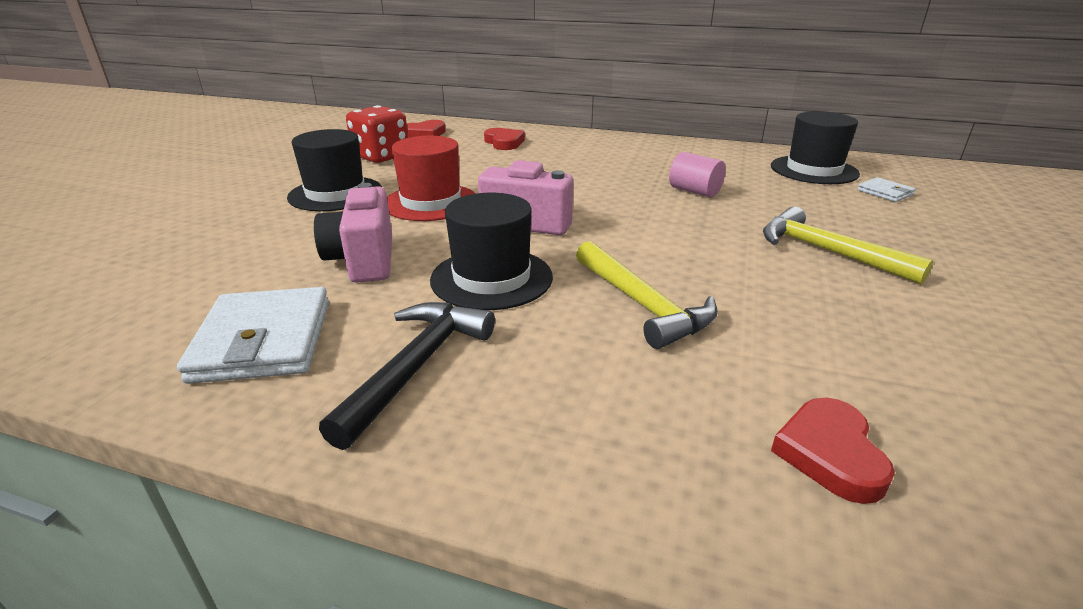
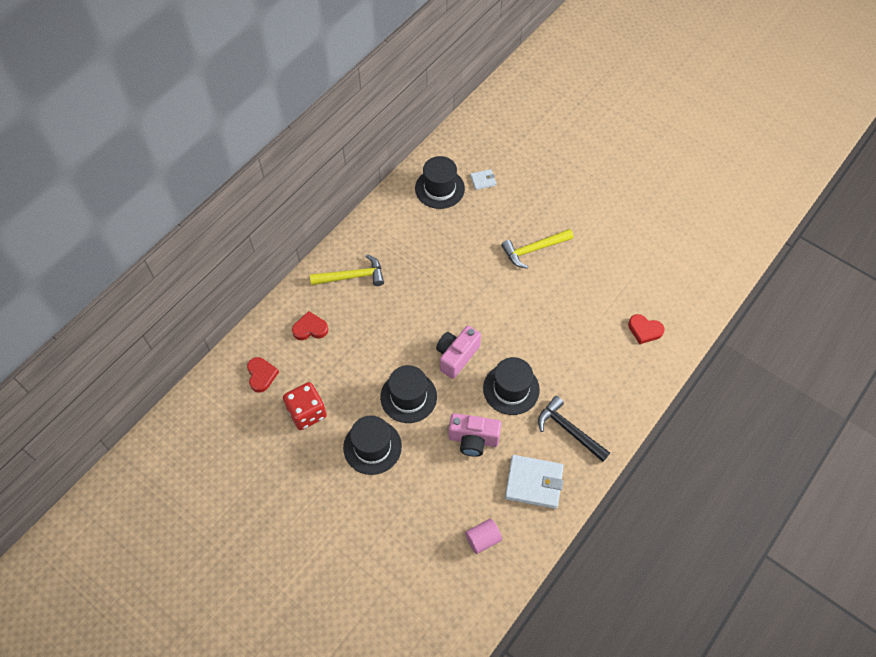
camera: 70 degrees left, 30 degrees up
(431, 202) = (408, 397): red hat -> black hat
(643, 305) = (552, 340): yellow hammer -> yellow hammer (352, 276)
(694, 191) = (446, 262): pink cylinder -> pink cylinder (483, 539)

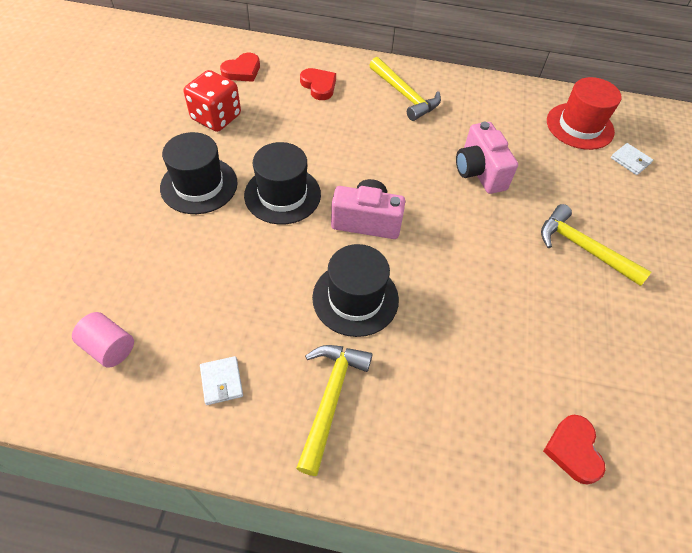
camera: 60 degrees right, 5 degrees down
(439, 188) = (579, 126): black hat -> red hat
(473, 439) = (256, 282): pink camera -> pink camera (479, 172)
(534, 483) = (222, 381): white wallet -> white wallet, size x0.50
(568, 430) = (330, 398): black hammer -> yellow hammer

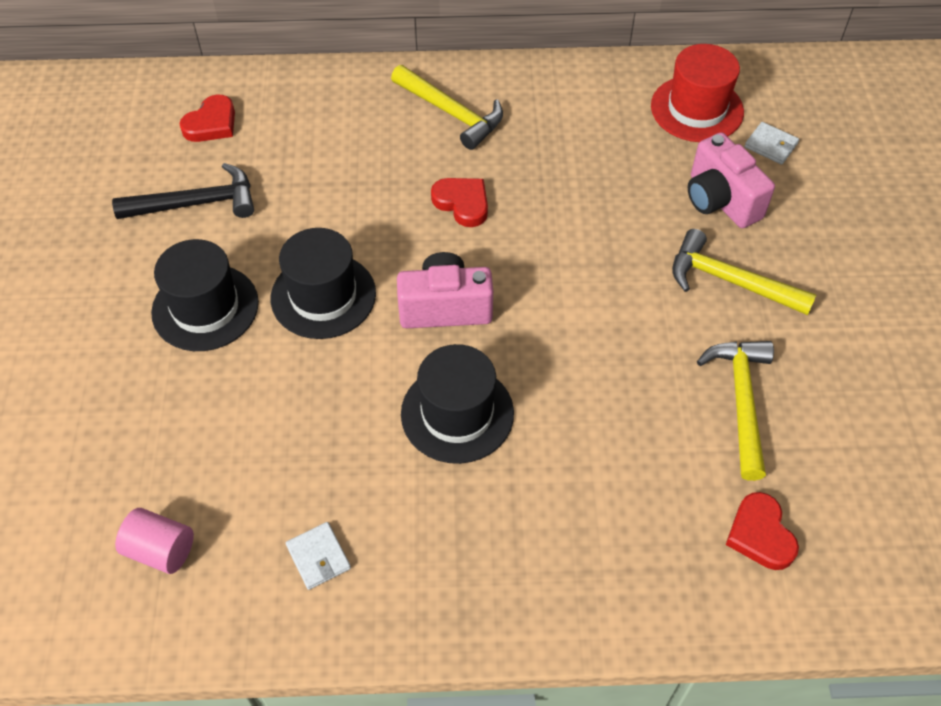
camera: 10 degrees left, 0 degrees up
(216, 117) = (197, 203): red dice -> black hammer
(319, 86) = (328, 124): red heart -> red heart (462, 203)
(330, 398) = (459, 544): yellow hammer -> yellow hammer (741, 401)
(479, 172) = (577, 205): pink camera -> pink camera (720, 200)

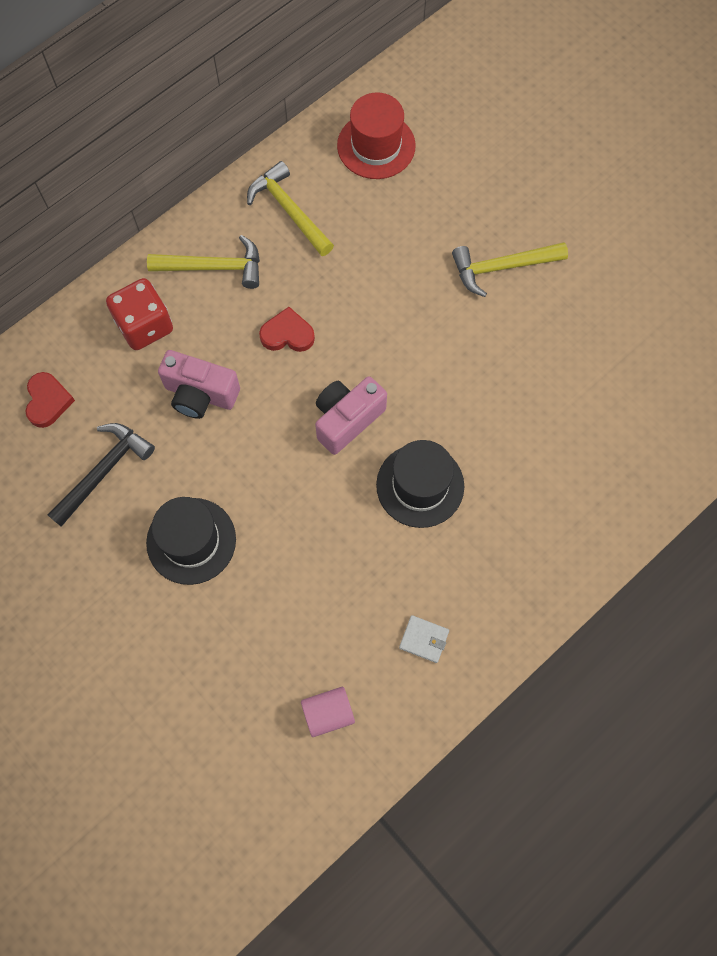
camera: 40 degrees left, 15 degrees up
(323, 296) = (261, 472): black hat -> none
(347, 119) = (145, 326): none -> red dice
(720, 200) = (449, 210): pink camera -> pink camera (200, 394)
(741, 401) = (573, 347): yellow hammer -> yellow hammer (289, 210)
(760, 534) = (648, 426): red heart -> none
(771, 145) = (446, 143): white wallet -> none

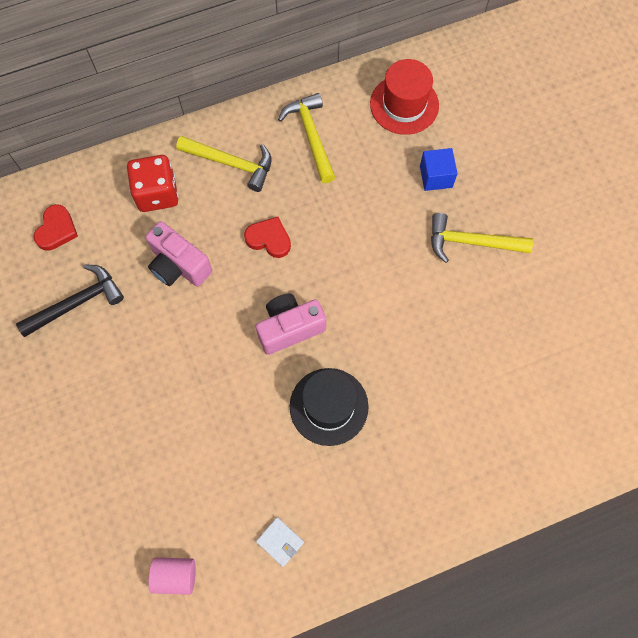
camera: 20 degrees right, 0 degrees up
(191, 541) = (122, 386): black hat -> none
(439, 211) = (436, 176): none -> blue cube

